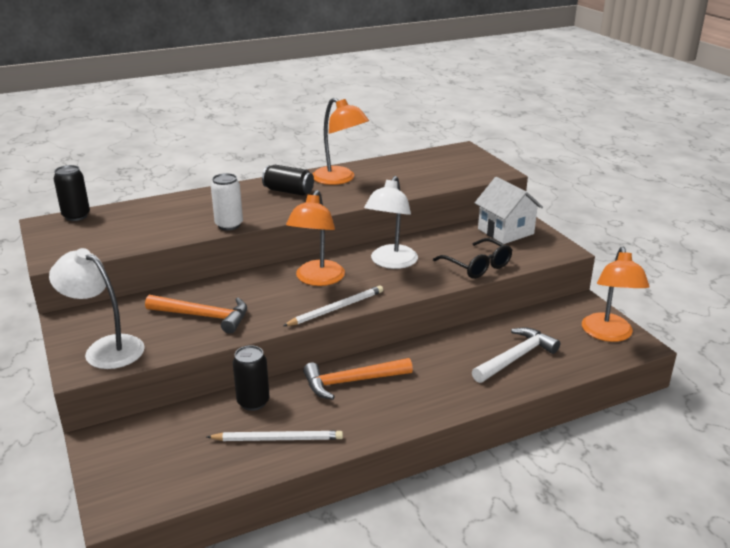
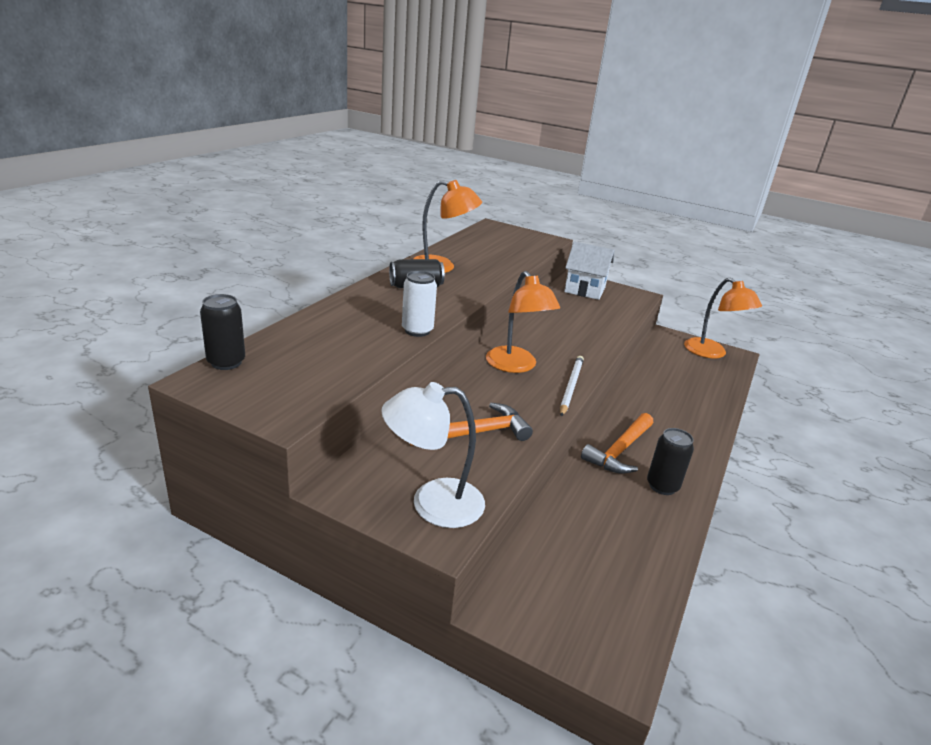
camera: 40 degrees left, 0 degrees up
(253, 402) = (576, 502): black can -> black can (662, 486)
(278, 439) = (642, 525): white pencil -> none
(391, 262) = (548, 335): white lamp -> none
(477, 266) = (609, 321): black glasses -> none
(515, 358) = (689, 389): white hammer -> none

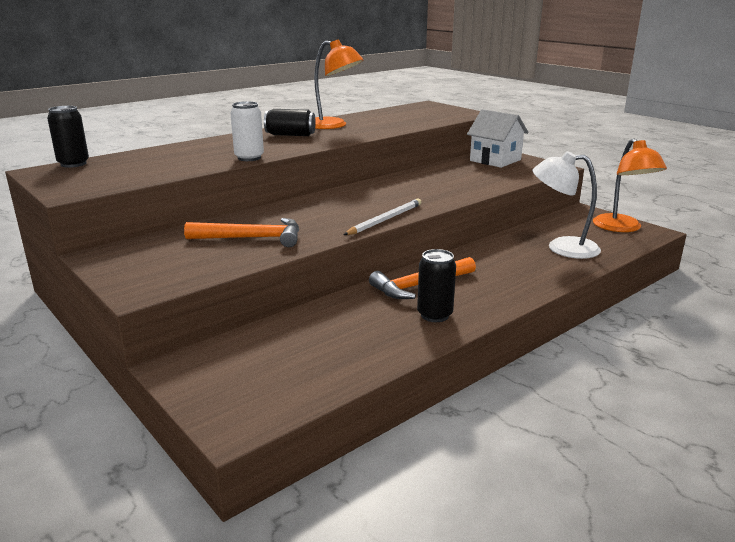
camera: 25 degrees right, 5 degrees down
(432, 503) = (157, 272): white lamp -> white lamp (562, 247)
(516, 366) = (349, 203): orange lamp -> none

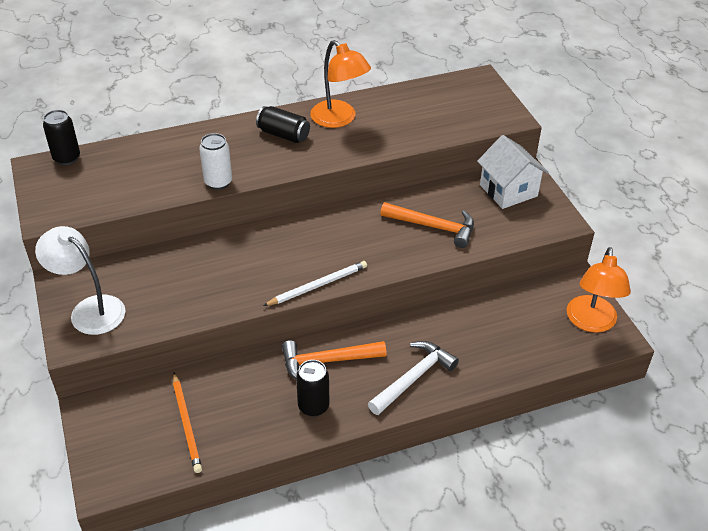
camera: 20 degrees right, 20 degrees up
(252, 238) = (188, 286): orange hammer -> orange hammer (433, 227)
(305, 354) = (186, 424): none -> orange pencil
(512, 280) = (413, 378): none -> white hammer
(562, 247) = (500, 340): white lamp -> white lamp (89, 309)

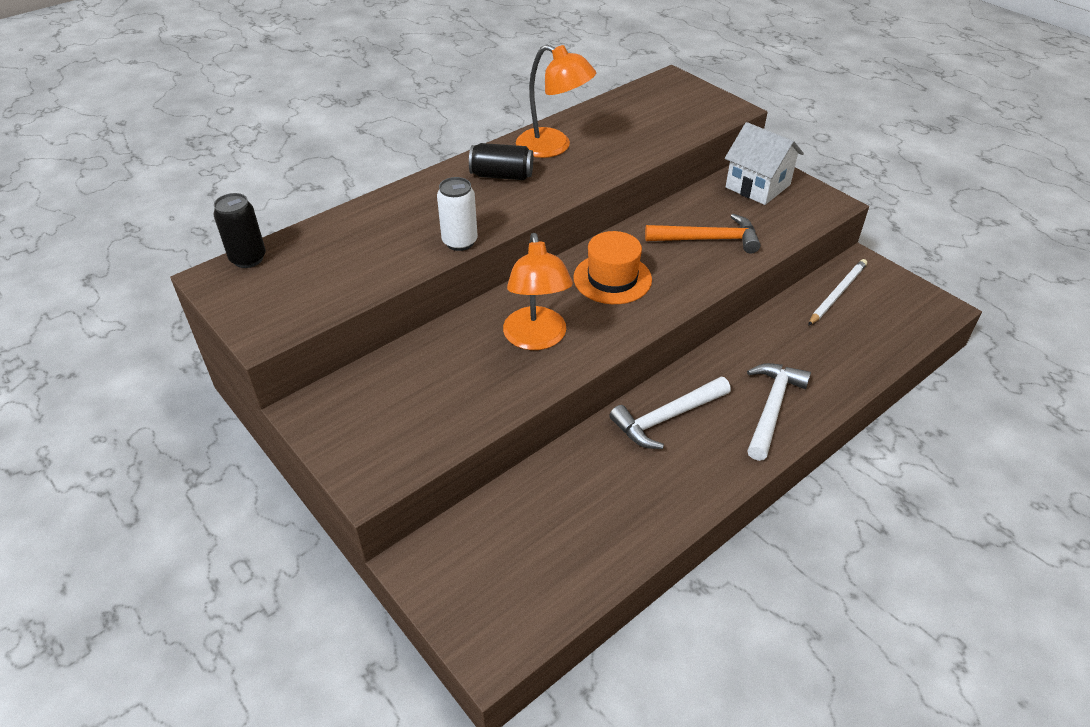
camera: 20 degrees left, 0 degrees up
(89, 309) = (367, 436): white lamp -> none
(186, 424) = (550, 542): orange pencil -> none
(313, 406) = (685, 473): black can -> none
(318, 285) = (627, 332): white pencil -> white pencil (837, 293)
(327, 361) = (667, 418): orange hammer -> white hammer
(335, 239) = (612, 278): none -> orange hat
(591, 322) = (905, 300): orange lamp -> orange lamp (536, 339)

